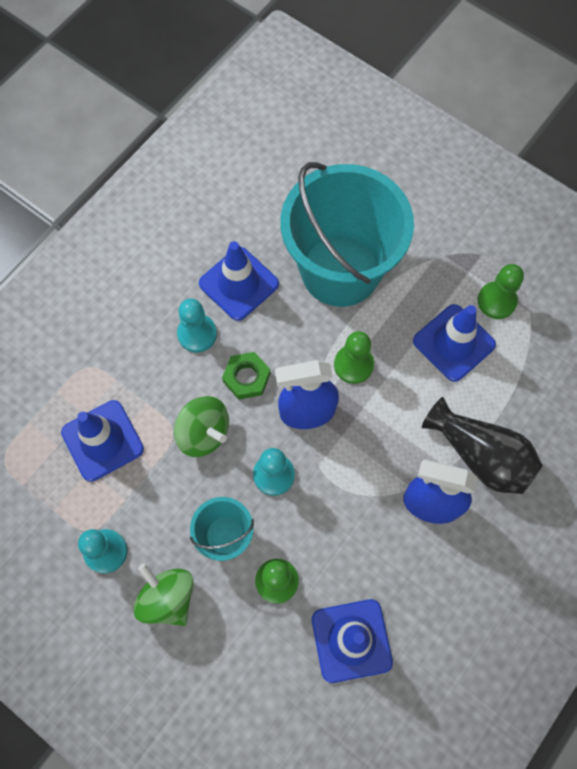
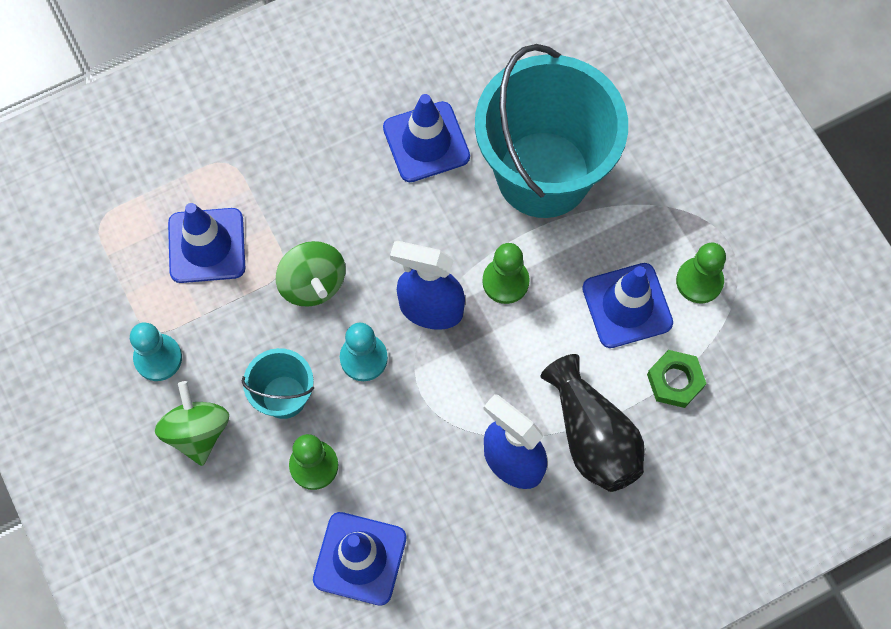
camera: 25 degrees right, 0 degrees up
(197, 334) = (356, 177): turquoise pawn -> none
(246, 377) = (385, 245): green nut -> green nut (675, 381)

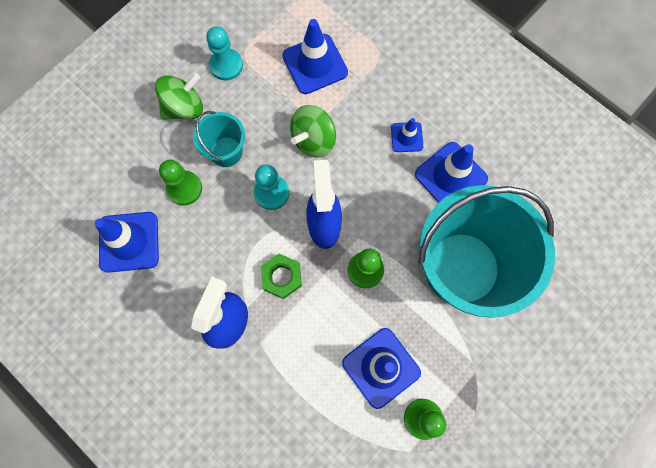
camera: 70 degrees right, 5 degrees up
(355, 172) = (406, 137): none -> blue traffic cone
(592, 436) = (268, 375): black vase -> none
(675, 381) = (334, 425): green nut -> green nut (282, 277)

